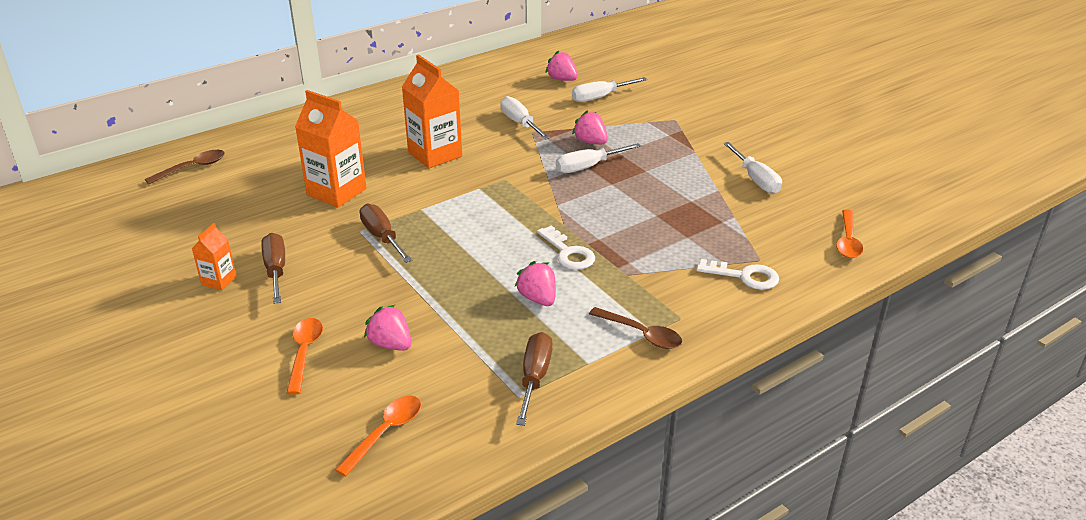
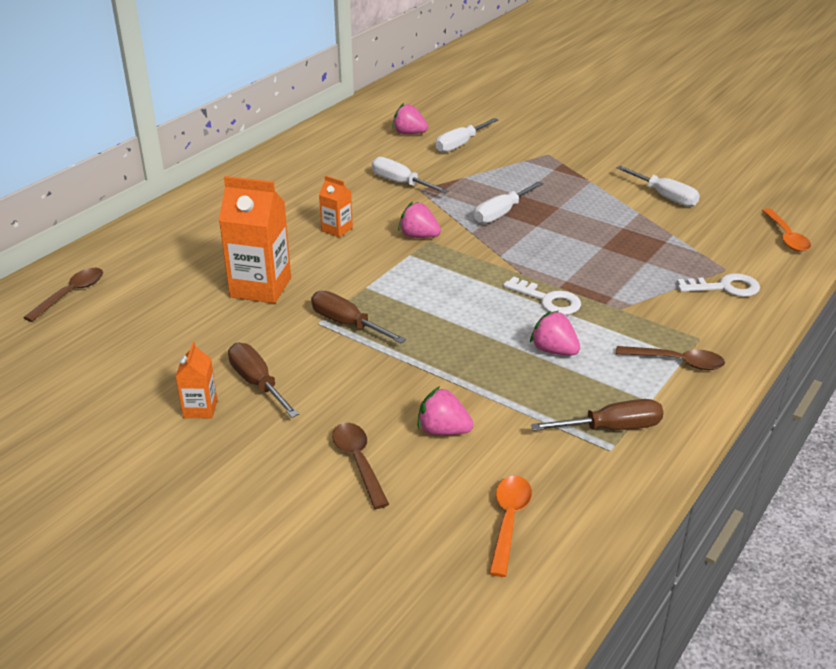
camera: 20 degrees left, 0 degrees up
(304, 353) = (358, 462): orange spoon -> brown spoon
(435, 154) = (337, 229): orange carton -> orange carton, size x0.51
(534, 378) = (611, 428): brown screwdriver -> brown screwdriver turned 90 degrees clockwise
(590, 142) = (485, 189): pink strawberry -> pink strawberry (419, 236)

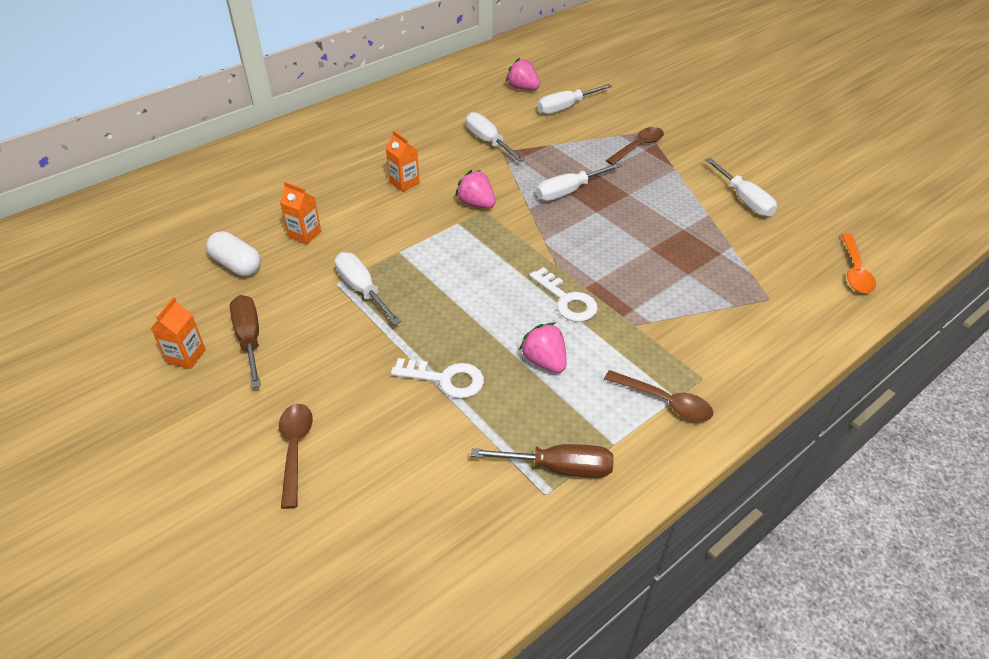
camera: 15 degrees right, 10 degrees up
(71, 294) = (142, 210): brown spoon -> brown spoon (638, 146)
(205, 324) = (237, 265): none -> white capsule
(260, 287) = (305, 234): orange carton -> orange carton, size x0.51
(347, 324) = (362, 290): brown screwdriver -> white screwdriver
(443, 430) = (391, 431): pink strawberry -> none
(508, 521) = (402, 555): orange spoon -> none
(725, 287) = (759, 321): white key -> white key (446, 379)

